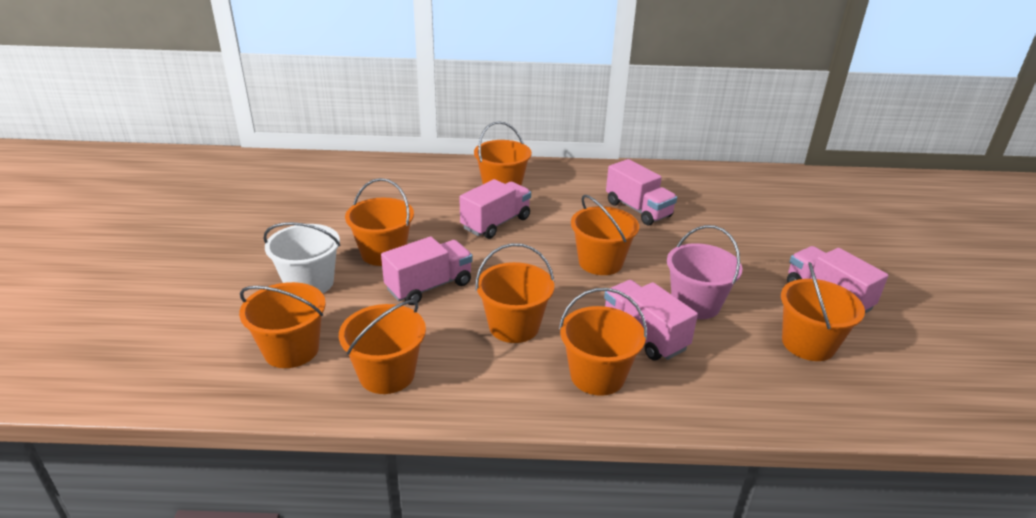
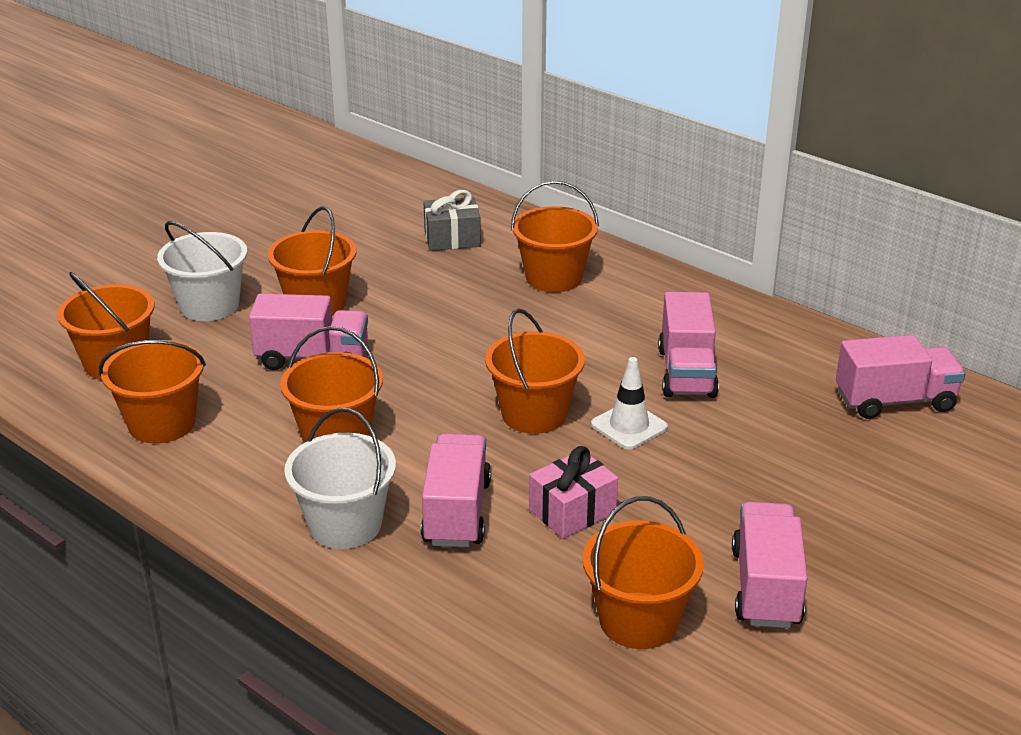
camera: 40 degrees right, 0 degrees up
(413, 186) = (452, 238): none -> grey gift
(496, 223) = (481, 319): pink truck -> pink truck (895, 401)
(597, 376) = (345, 525): orange bucket -> white bucket
(653, 247) = (629, 426): none -> white traffic cone
(695, 304) = (572, 511): pink bucket -> pink gift

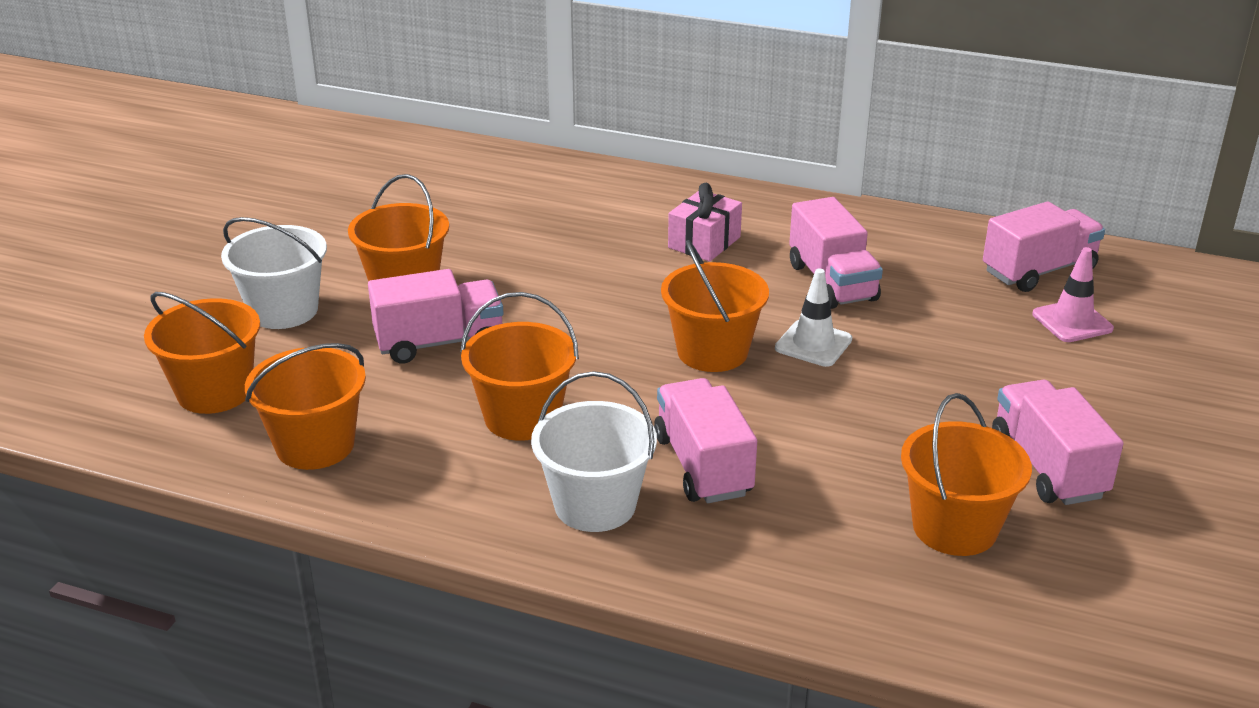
camera: 20 degrees left, 0 degrees up
(452, 238) = (506, 196): grey gift -> none
(554, 277) = (638, 216): orange bucket -> none
(572, 511) = (817, 438): pink gift -> pink gift (704, 242)
(892, 457) = (1072, 322): none -> pink traffic cone

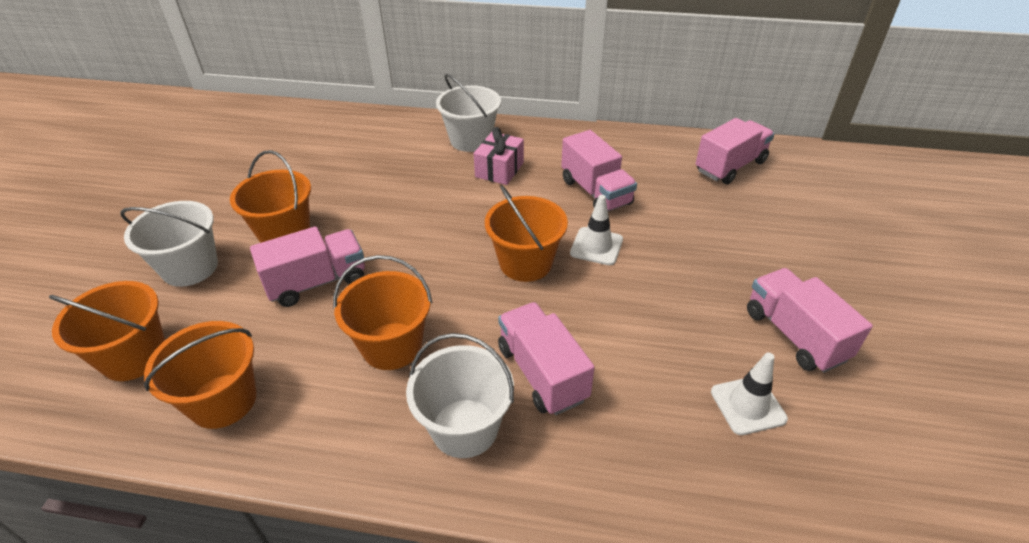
camera: 10 degrees left, 10 degrees up
(673, 203) = (471, 140): none -> white bucket
(954, 528) = (748, 405): orange bucket -> white traffic cone
(1072, 322) = (766, 204): pink traffic cone -> none

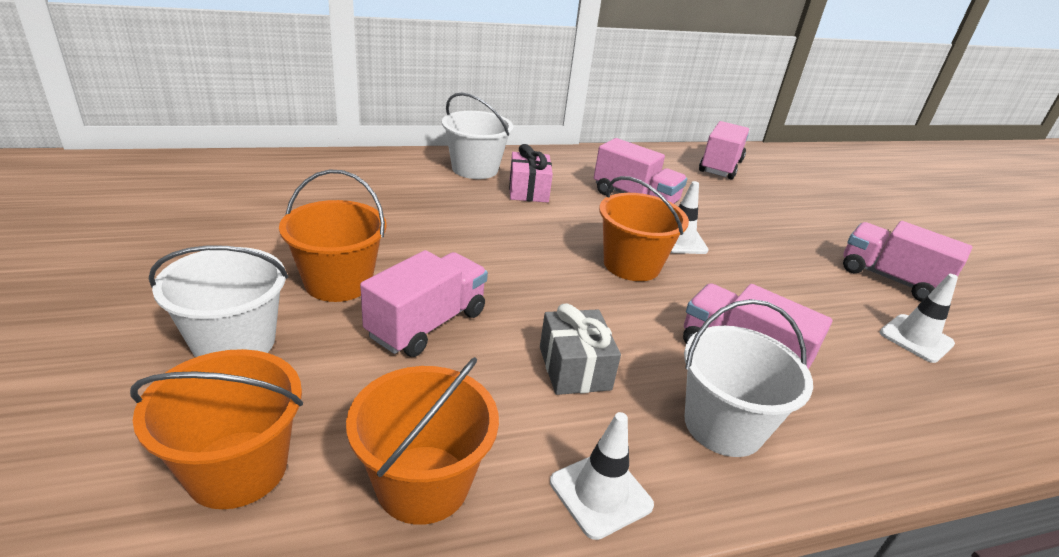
camera: 30 degrees left, 10 degrees down
(325, 447) = (600, 493): none -> white traffic cone
(392, 346) = (574, 368): orange bucket -> grey gift

